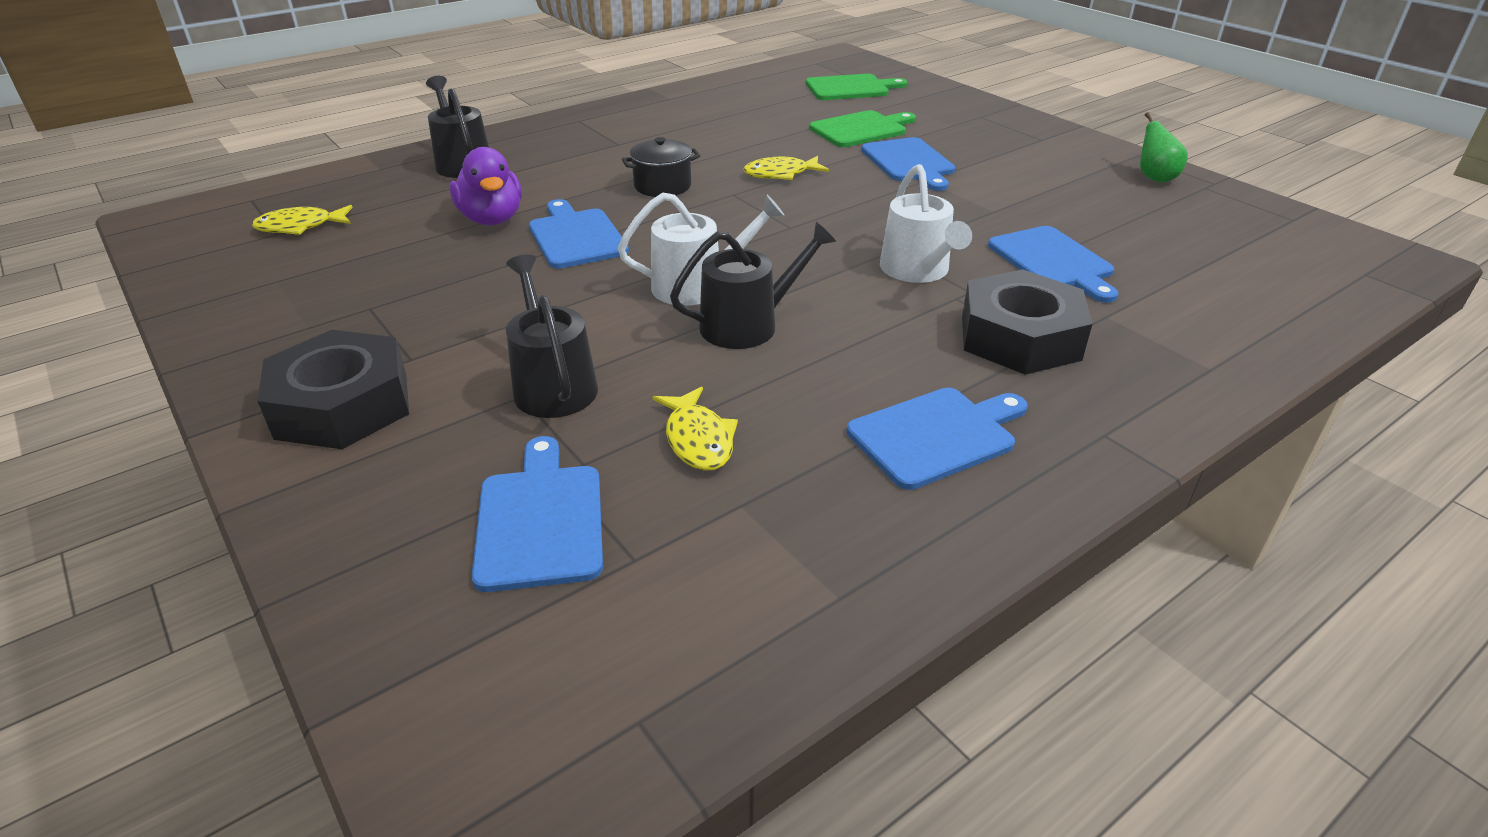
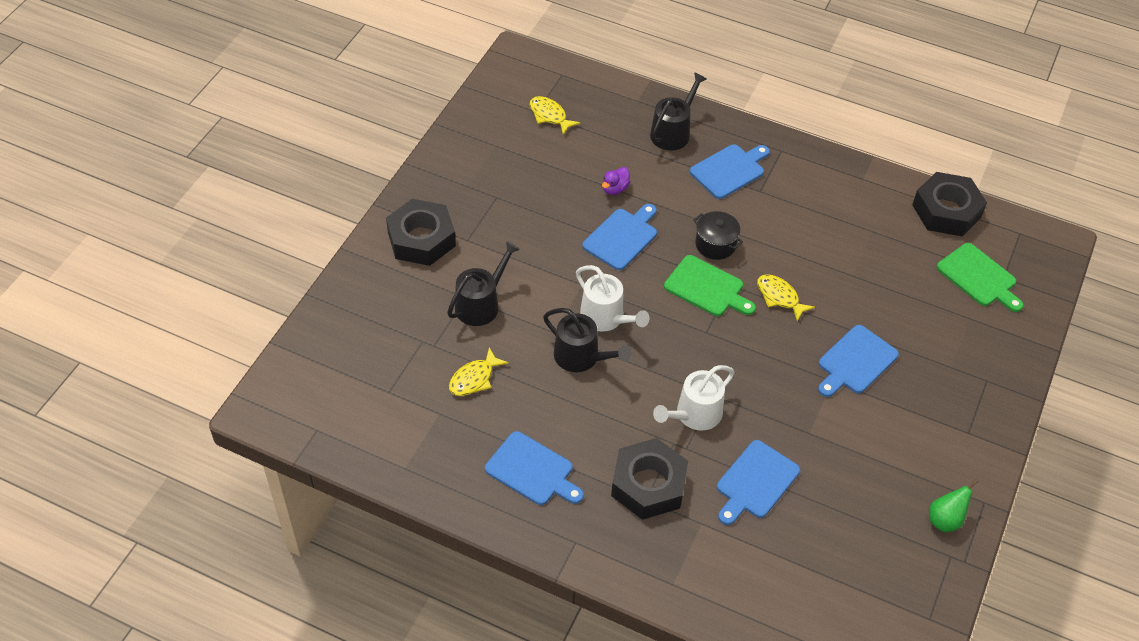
camera: 60 degrees right, 15 degrees up
(492, 219) = (615, 189): purple duck -> purple duck, size x0.57
(540, 520) = (392, 349): blue cutting board -> blue cutting board (729, 170)
(756, 79) = (946, 211): none -> black nut
(861, 129) = (895, 313): green cutting board -> green cutting board (707, 288)

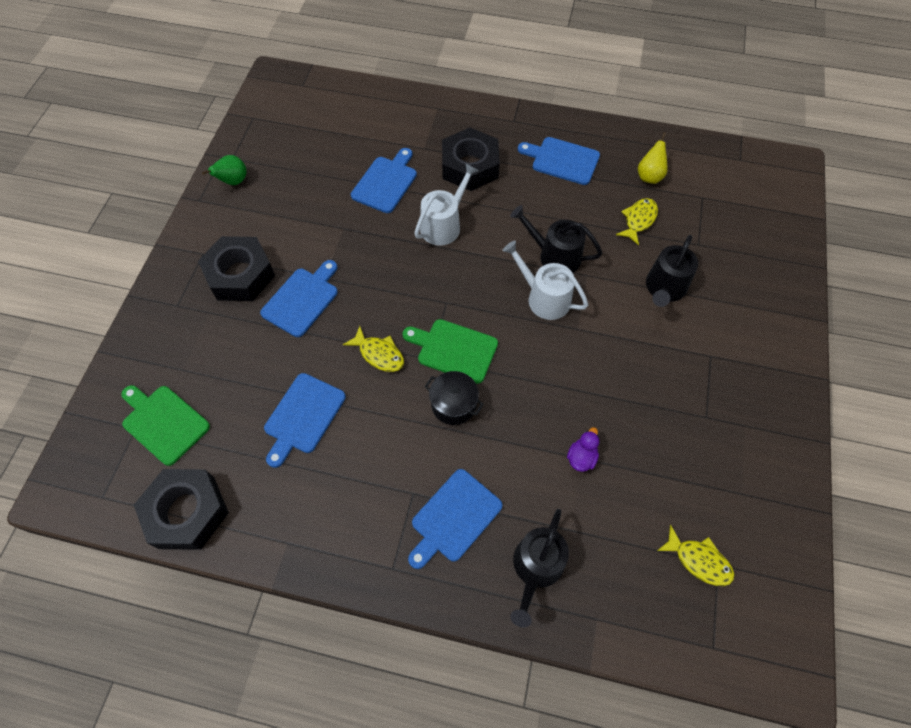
camera: 170 degrees right, 10 degrees up
(421, 239) = (756, 347): black nut -> black nut (240, 275)
(436, 429) = (649, 176): none -> yellow pear
(622, 237) = (555, 392): blue cutting board -> blue cutting board (303, 416)

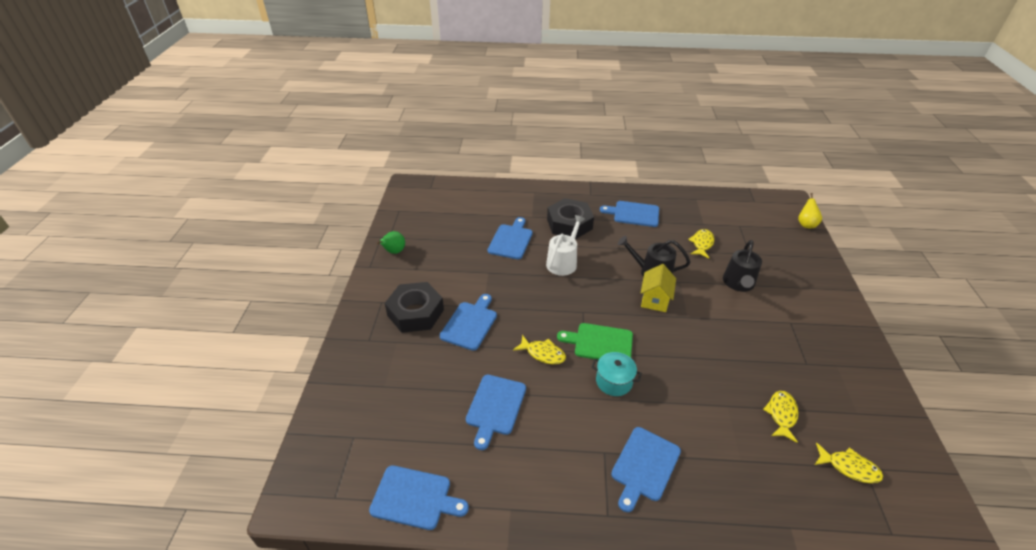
camera: 10 degrees left, 20 degrees down
(163, 422) = (377, 429): green cutting board -> none
(186, 512) = (414, 498): black nut -> blue cutting board
(454, 404) = (614, 381): black pot -> turquoise pot
(536, 568) = (725, 495): black watering can -> none
(544, 298) = (654, 300): white watering can -> yellow house
(581, 457) = (727, 405): purple duck -> none
(644, 480) = (781, 414): none -> yellow fish
(649, 176) = (698, 217): yellow pear -> yellow pear (806, 224)

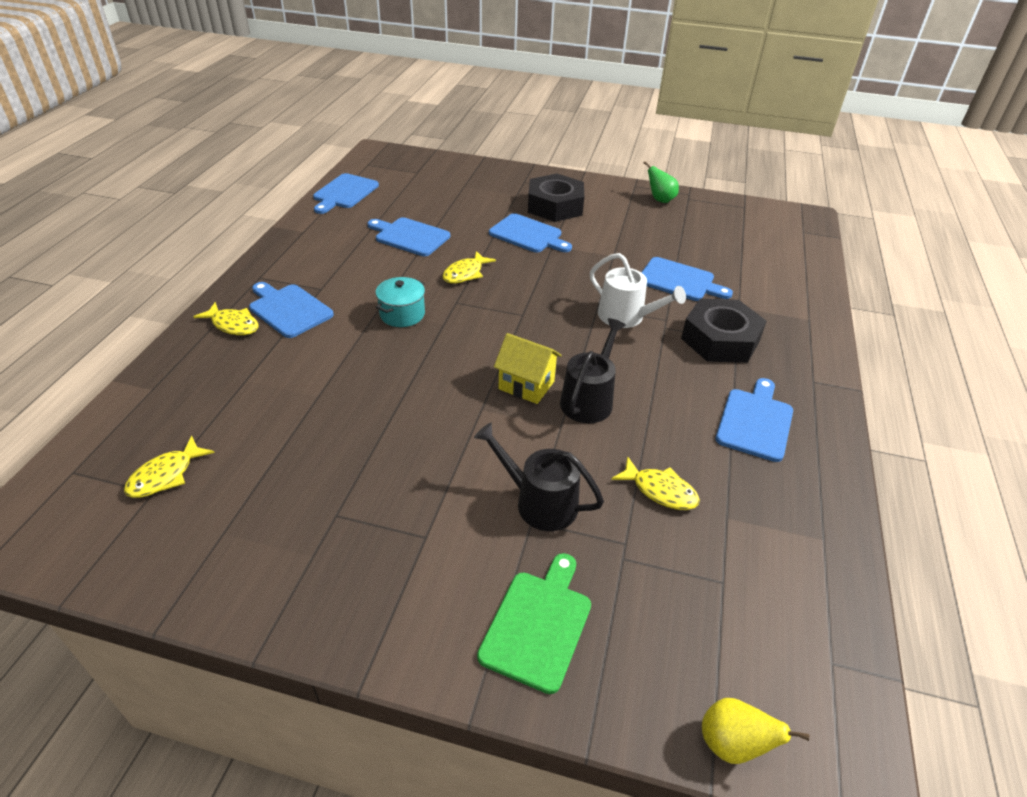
camera: 100 degrees right, 0 degrees up
(600, 343) = (464, 317): green cutting board -> green cutting board (538, 625)
(781, 414) = (275, 442): yellow fish -> yellow fish (233, 325)

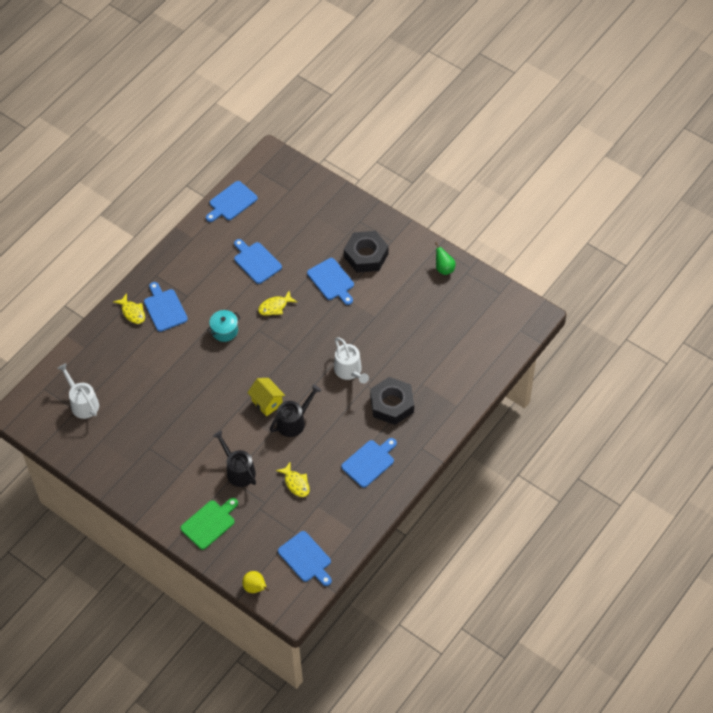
camera: 25 degrees right, 15 degrees up
(166, 475) = (82, 403): yellow fish -> white watering can
(679, 280) = (401, 351): blue cutting board -> blue cutting board (306, 558)

